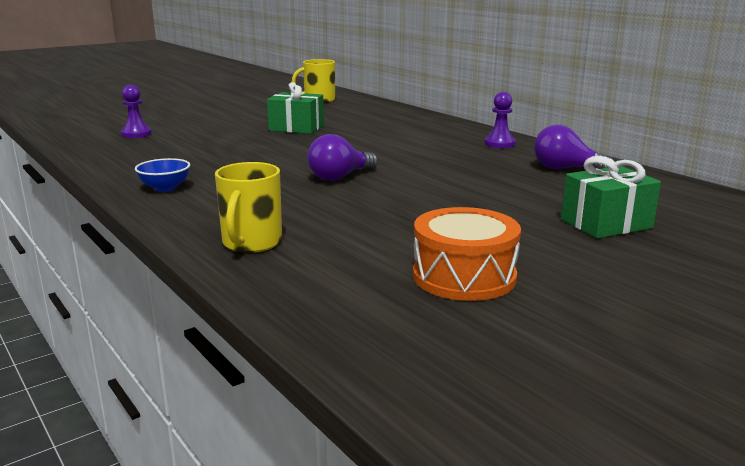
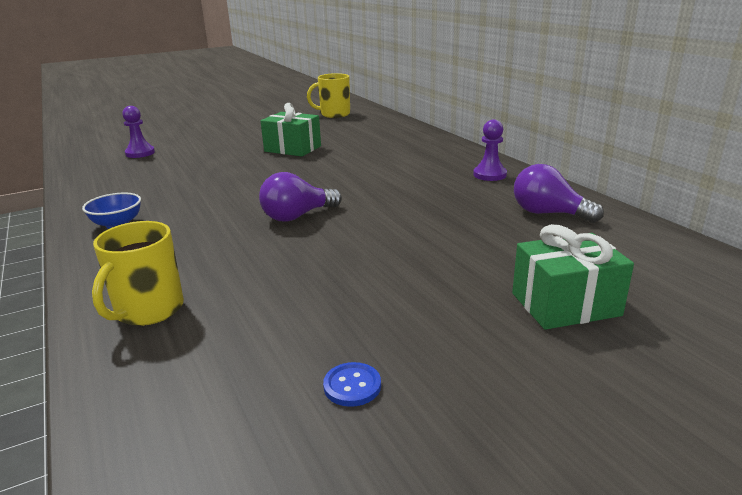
camera: 10 degrees right, 5 degrees up
(464, 276) = (352, 386): orange drum -> blue button

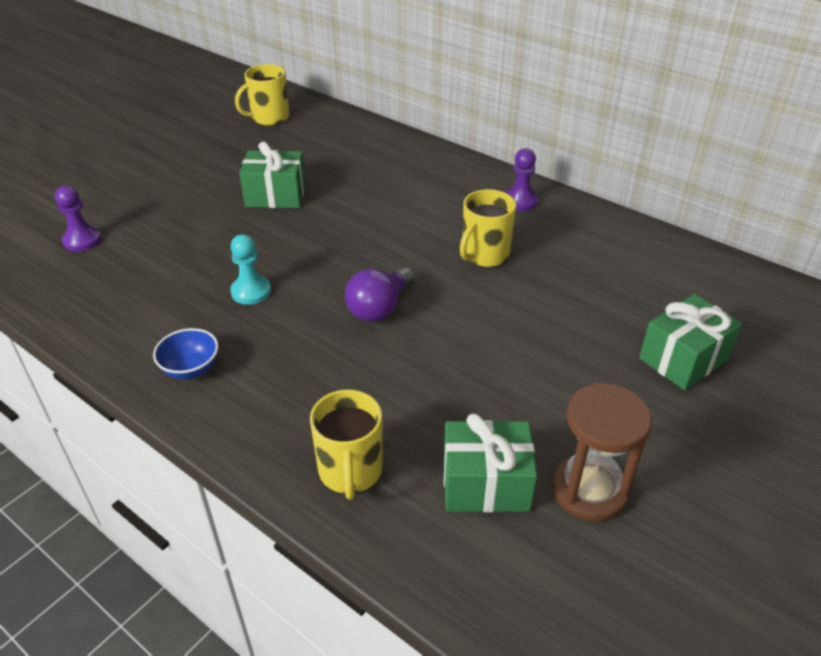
camera: 25 degrees left, 15 degrees up
(213, 192) = (251, 291): none -> turquoise pawn
(252, 351) = (485, 484): none -> green gift
(352, 386) = (589, 490): blue button -> brown hourglass
(423, 200) = (484, 255): none -> yellow mug
(548, 213) = (607, 249): purple light bulb -> none

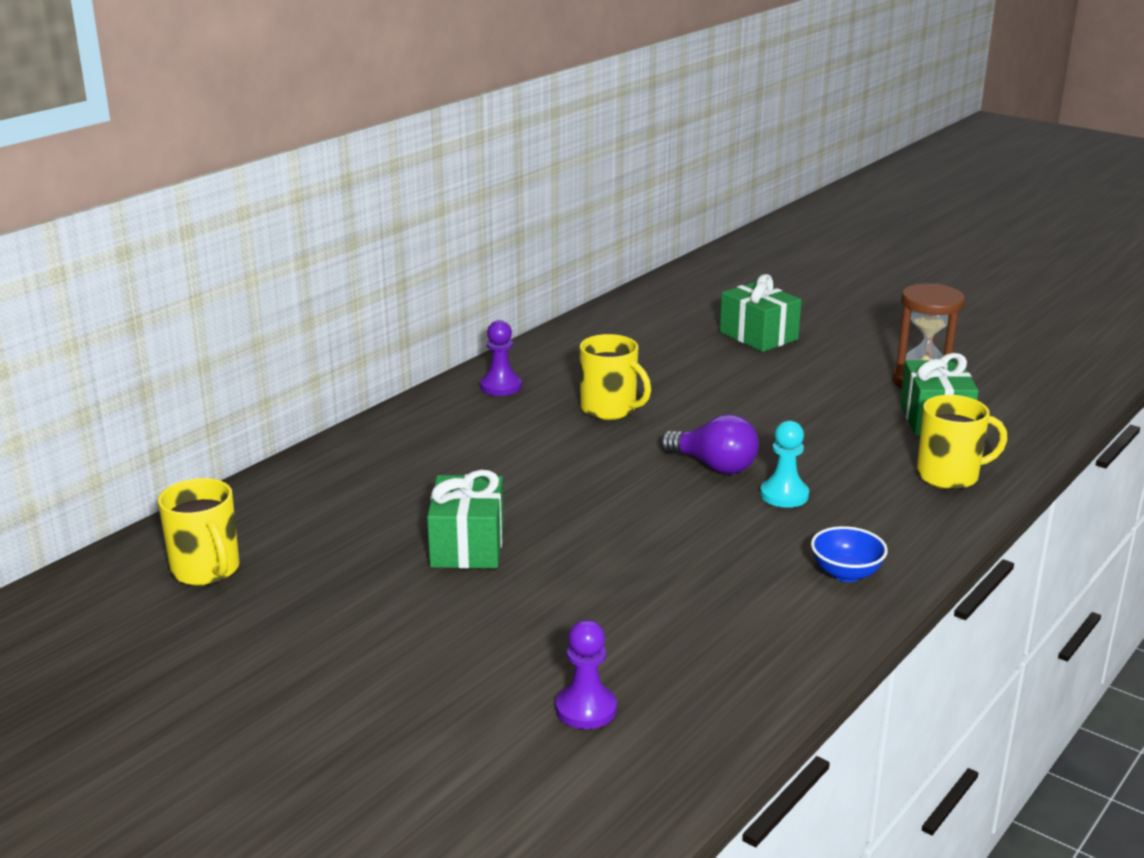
camera: 90 degrees left, 15 degrees down
(251, 291) = (696, 547): turquoise pawn -> turquoise pawn (784, 495)

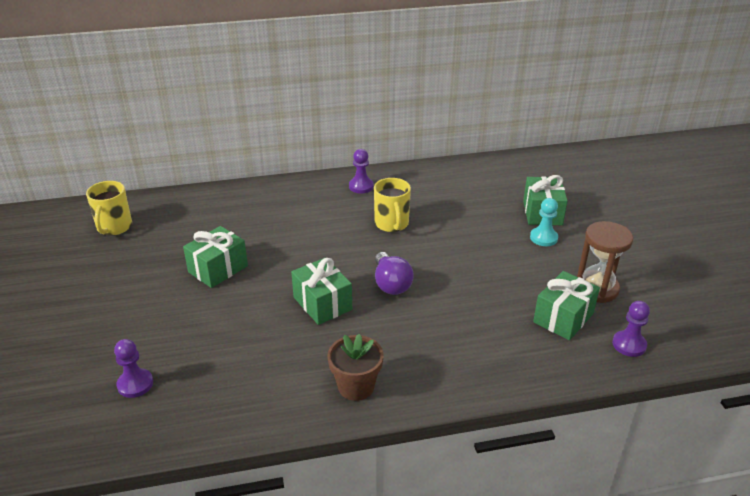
camera: 40 degrees right, 10 degrees up
(669, 519) = (322, 303): none -> green gift
(784, 495) = (399, 321): turquoise pawn -> turquoise pawn (543, 238)
(846, 573) = (356, 387): blue bowl -> brown flower pot
(949, 476) = (510, 360): yellow mug -> none
(1025, 415) = (629, 345): none -> purple pawn

